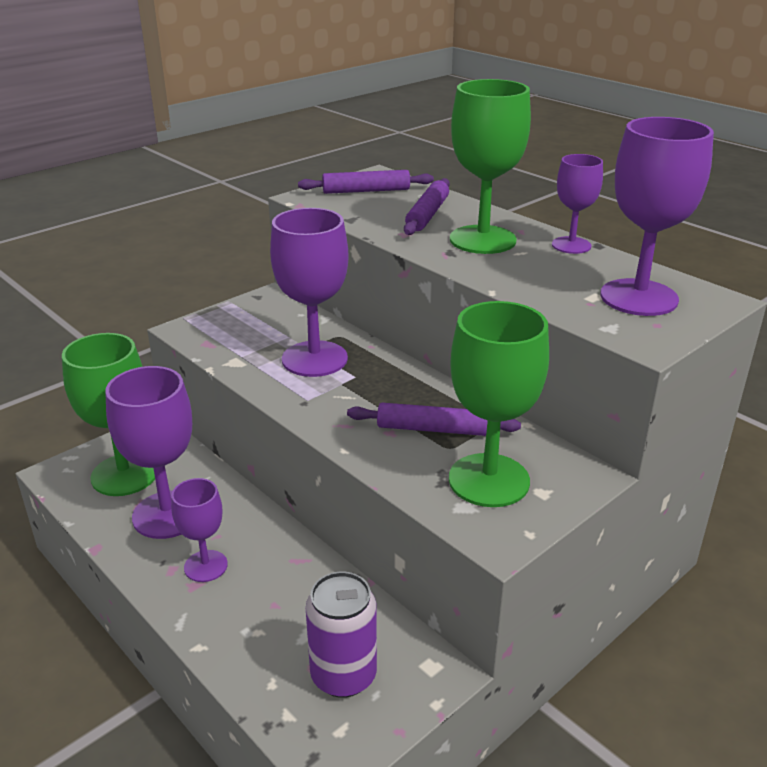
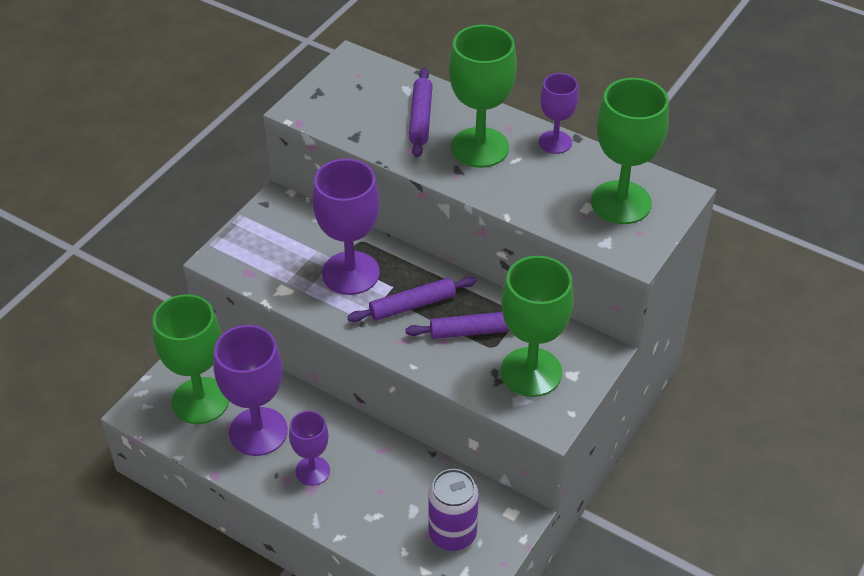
camera: 15 degrees left, 15 degrees up
(366, 191) = (351, 89): purple rolling pin -> purple rolling pin (412, 305)
(639, 297) = (621, 202): purple goblet -> green goblet

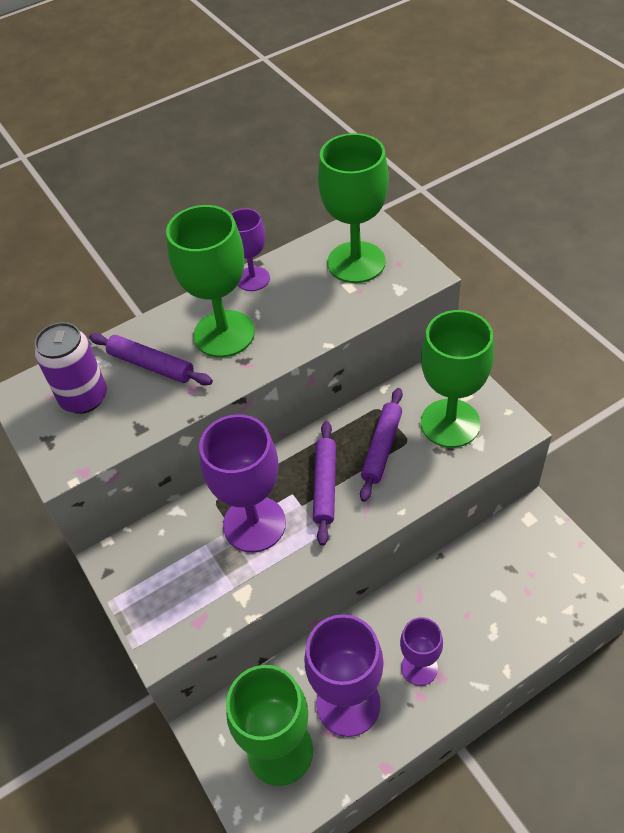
camera: 60 degrees left, 5 degrees up
(452, 534) = (536, 572): purple can -> purple can (84, 398)

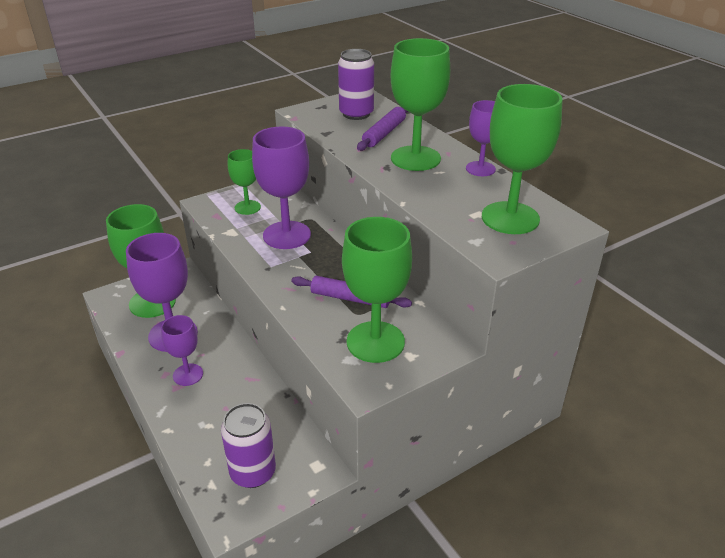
camera: 85 degrees right, 15 degrees down
(180, 582) = (247, 207): none -> green goblet
(325, 486) = (315, 267): purple rolling pin -> none
(547, 574) = (253, 472): none -> purple can

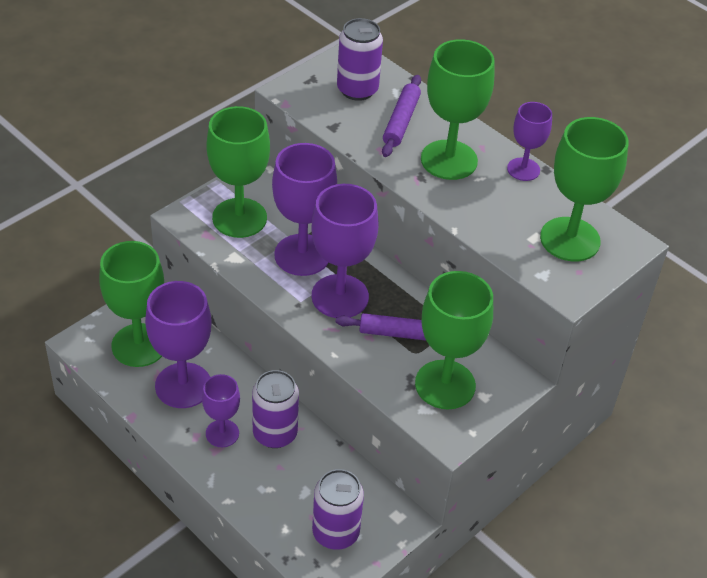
camera: 15 degrees left, 10 degrees up
(233, 380) = (275, 433): none -> purple can
(247, 207) = (239, 218): green goblet -> green goblet, size x1.73
(306, 266) = (340, 296): none -> purple goblet

